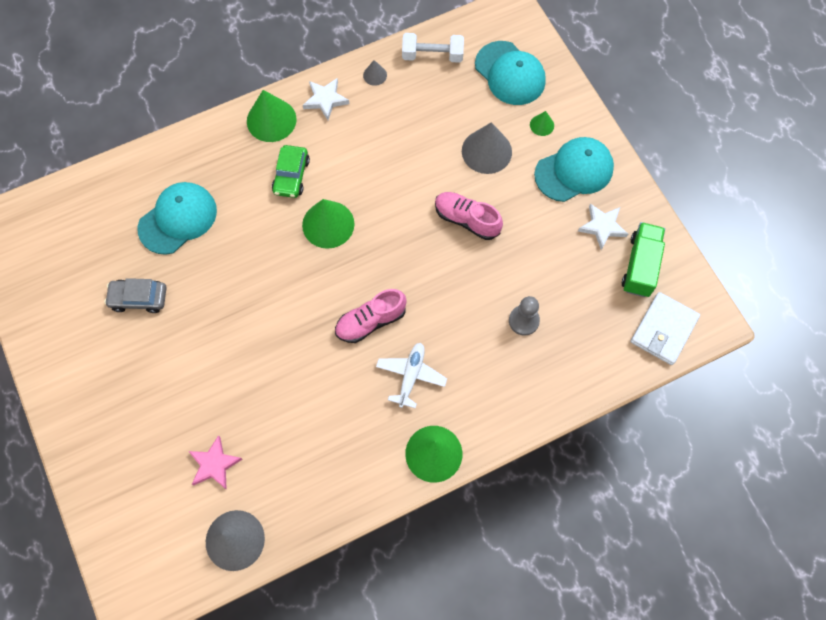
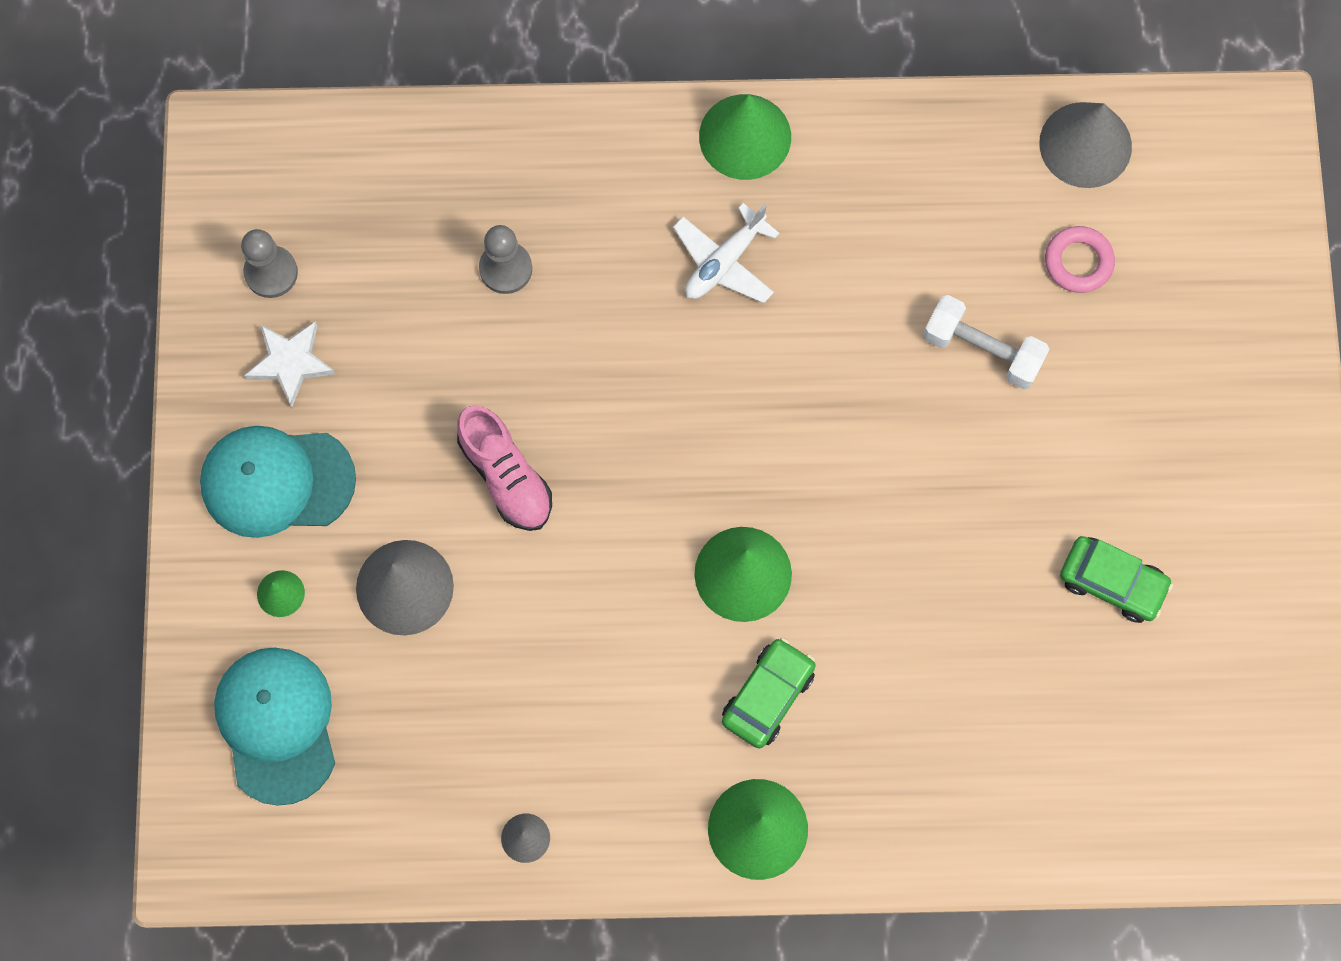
camera: 155 degrees left, 5 degrees up
(139, 298) = (1112, 582): grey car -> green car
(178, 219) = (998, 701): turquoise cap -> none
(214, 464) = (1078, 262): pink star -> pink ring
(325, 100) = (640, 826): white star -> none
(370, 321) = (747, 374): pink shoe -> none
(432, 55) = (398, 831): white dumbbell -> white dumbbell (982, 350)
(640, 266) = (271, 272): green truck -> grey pawn
(663, 330) = (299, 160): white wallet -> none

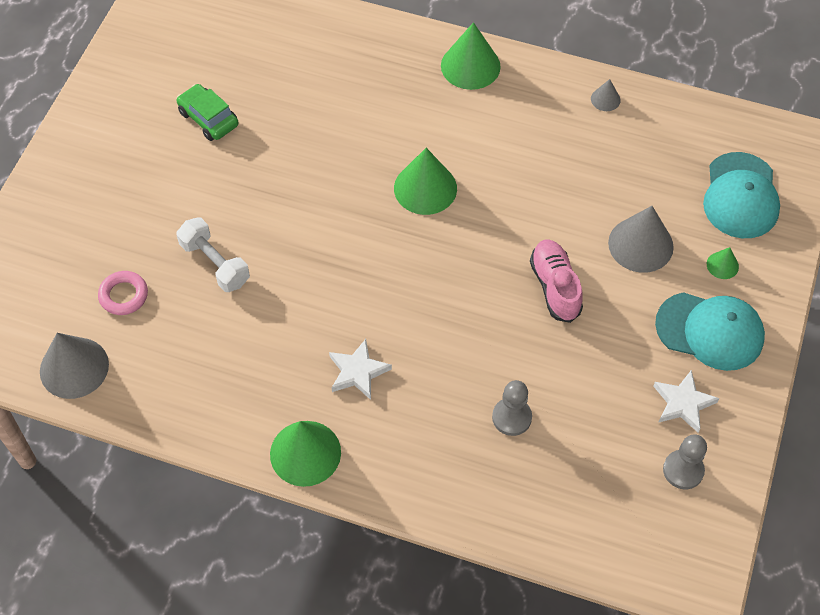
camera: 160 degrees left, 15 degrees down
(724, 262) = (358, 372): white plane -> white star
(768, 696) = (437, 124): green car -> none

